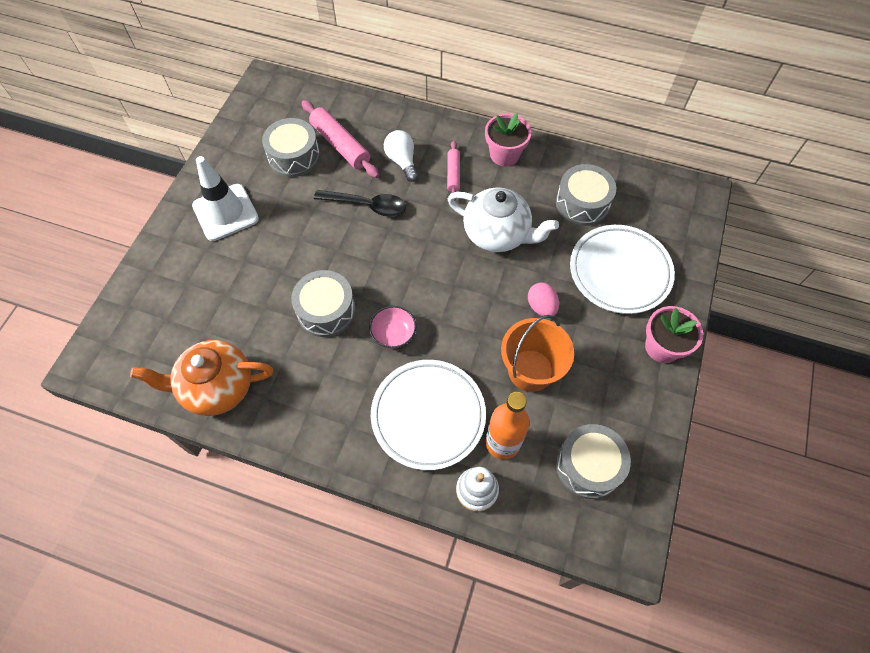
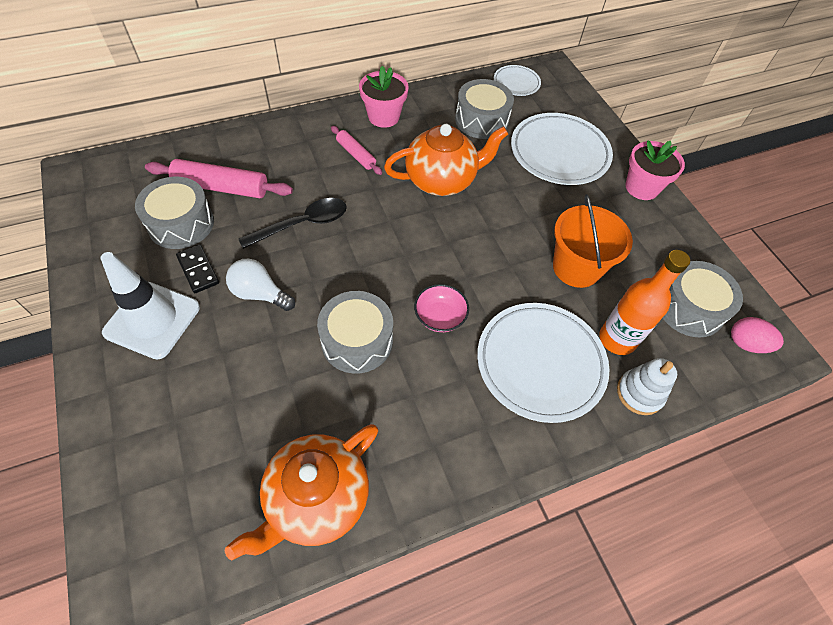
camera: 45 degrees left, 5 degrees down
(276, 196) = (198, 270): none -> black domino
(402, 161) = (298, 169): white light bulb -> white light bulb (260, 294)
(497, 234) = (442, 180): white teapot -> orange teapot
(541, 307) = (533, 214): pink egg -> pink egg (746, 344)
(650, 187) = (516, 83): none -> white plate

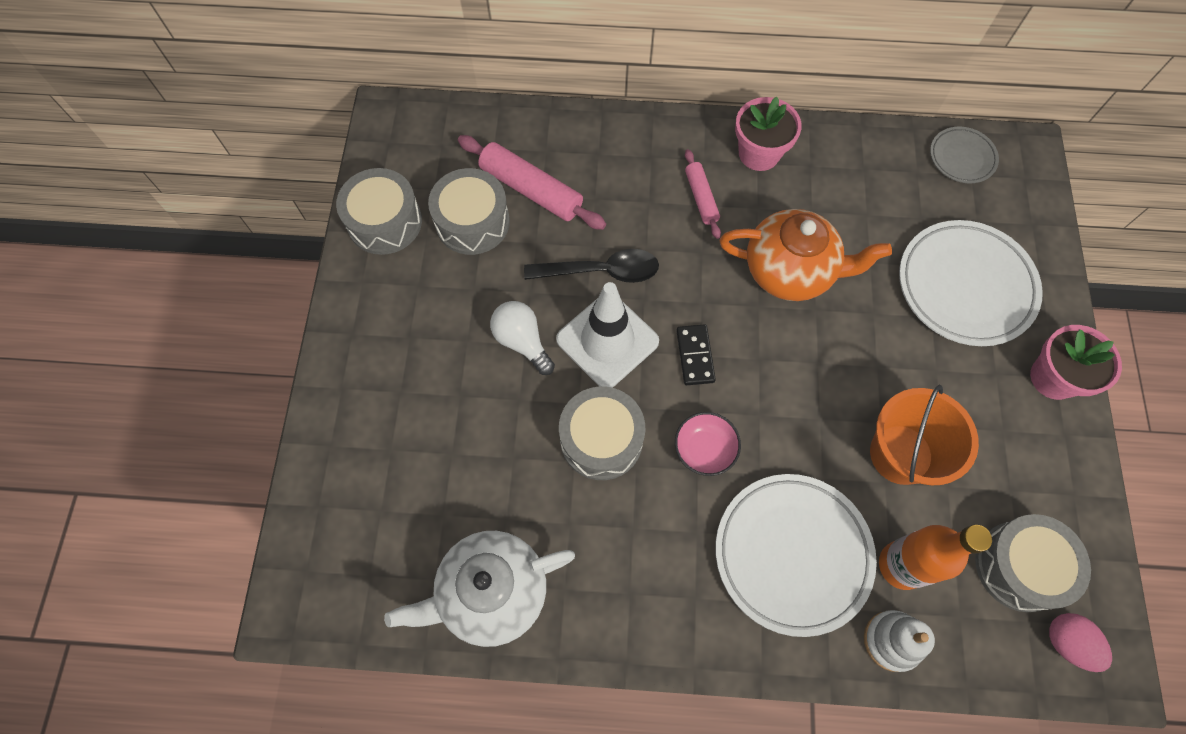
camera: 30 degrees right, 10 degrees up
(152, 320) = (406, 329): white traffic cone -> white traffic cone (607, 340)
(198, 270) = (470, 287): black domino -> black domino (695, 356)
(316, 499) = (491, 593): orange teapot -> white teapot
(481, 120) = (884, 200): grey drum -> grey drum (385, 222)
(516, 83) = (962, 158): white plate -> grey plate

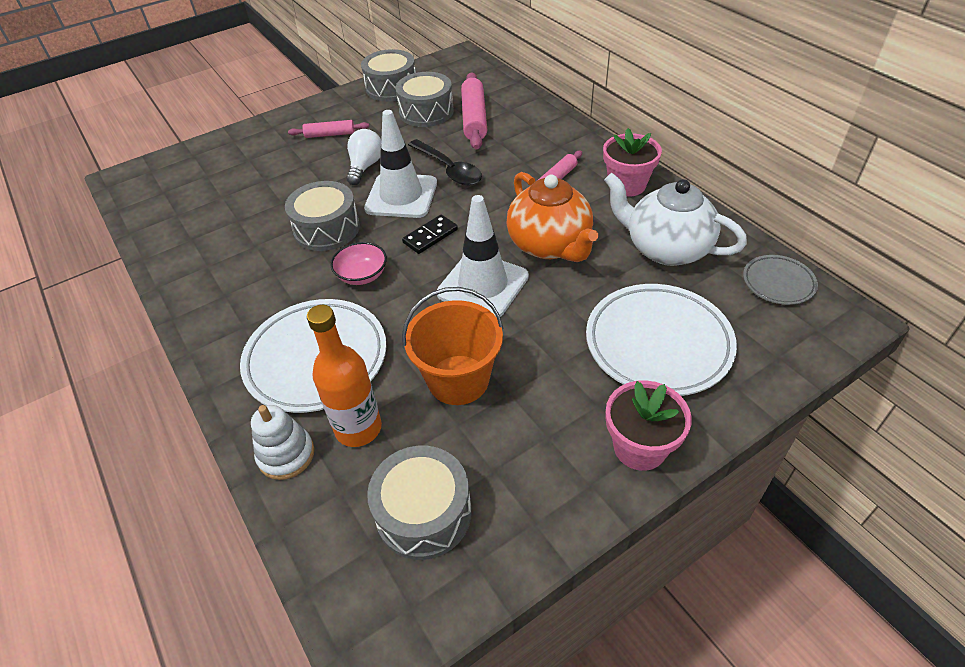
camera: 55 degrees right, 20 degrees down
(422, 339) = (330, 134): none -> pink rolling pin
(491, 593) = (183, 239): white teapot -> white teapot (665, 248)
(800, 359) = (483, 285): none -> white traffic cone
(1067, 643) = (375, 590): pink egg -> none

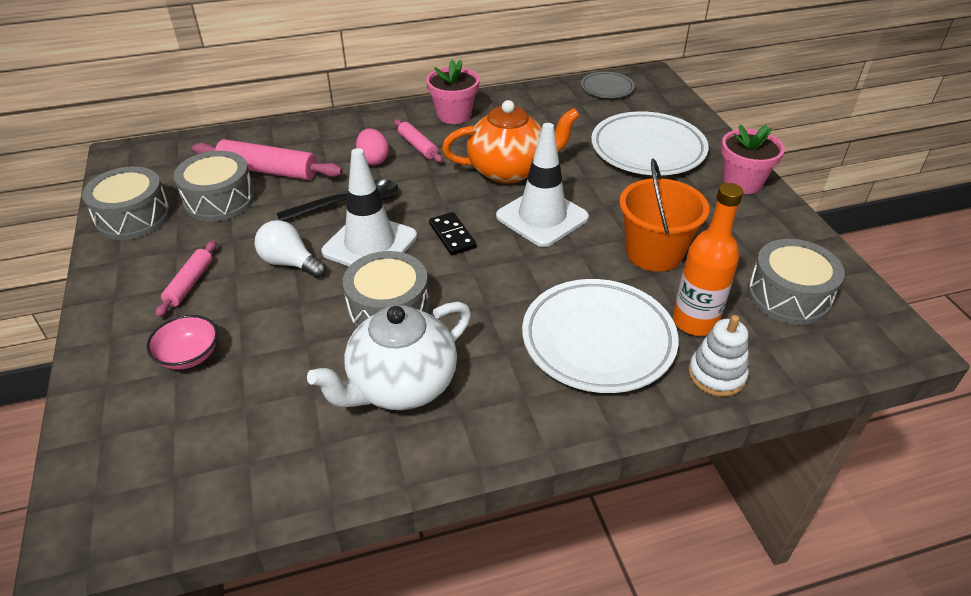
camera: 75 degrees left, 5 degrees down
(362, 275) = (487, 292): pink bowl -> pink bowl (189, 356)
(519, 162) = (373, 160): none -> pink egg
(665, 248) = (546, 119): white teapot -> white teapot (401, 385)

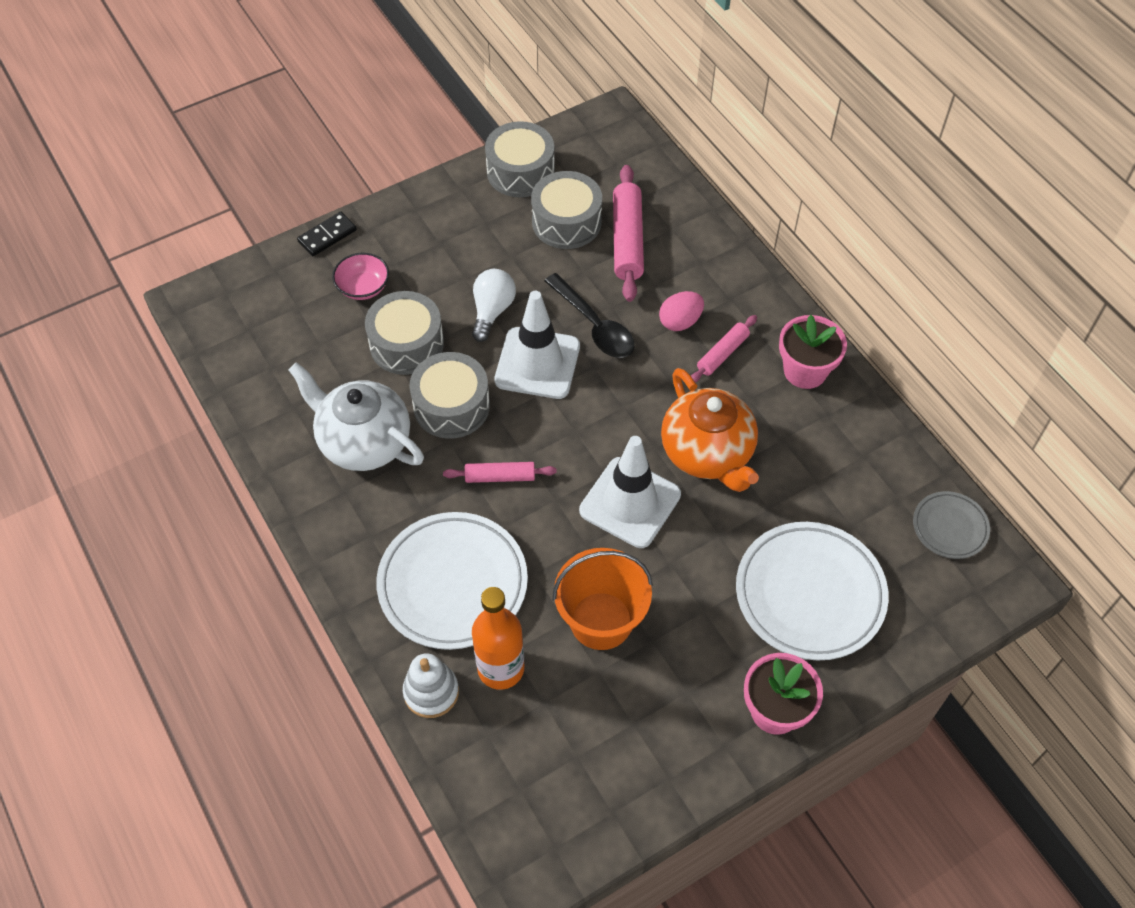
camera: 75 degrees right, 15 degrees up
(190, 284) = (445, 251): pink rolling pin -> pink rolling pin (500, 477)
(452, 236) = (572, 428): black domino -> black domino (327, 236)
(788, 296) = (566, 761): grey drum -> grey drum (406, 344)

